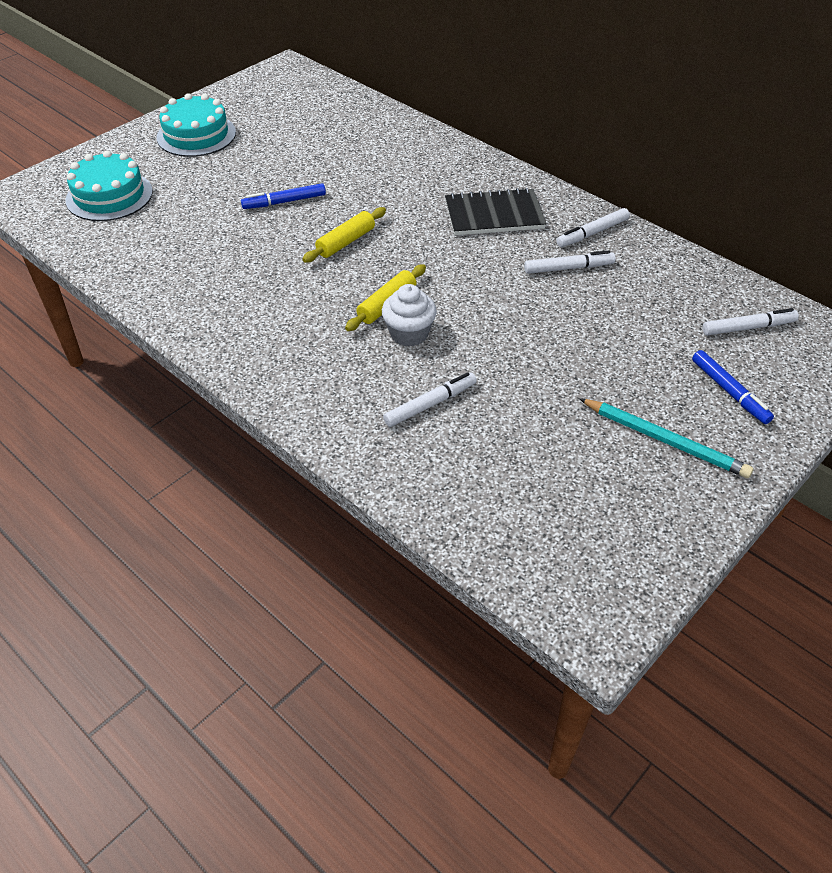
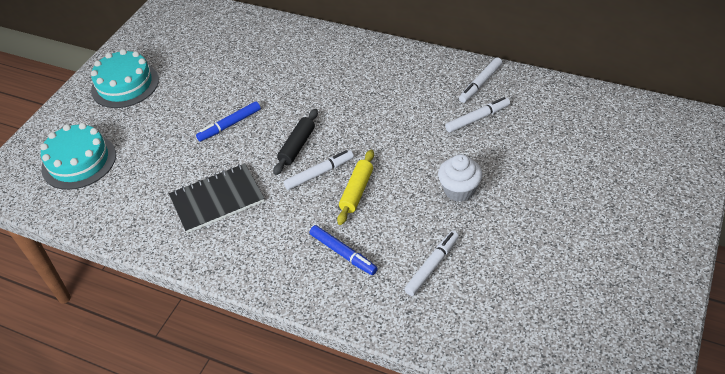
camera: 15 degrees left, 0 degrees up
(346, 242) = (297, 146): yellow rolling pin -> black rolling pin
(409, 334) = (386, 211): white cupcake -> white cupcake (459, 190)
(494, 215) = (400, 89): black notebook -> black notebook (217, 199)
(665, 440) = (614, 239): turquoise pencil -> none
(729, 392) = (639, 185): blue marker -> blue marker (343, 253)
(748, 327) = (627, 129): white marker -> white marker (319, 173)

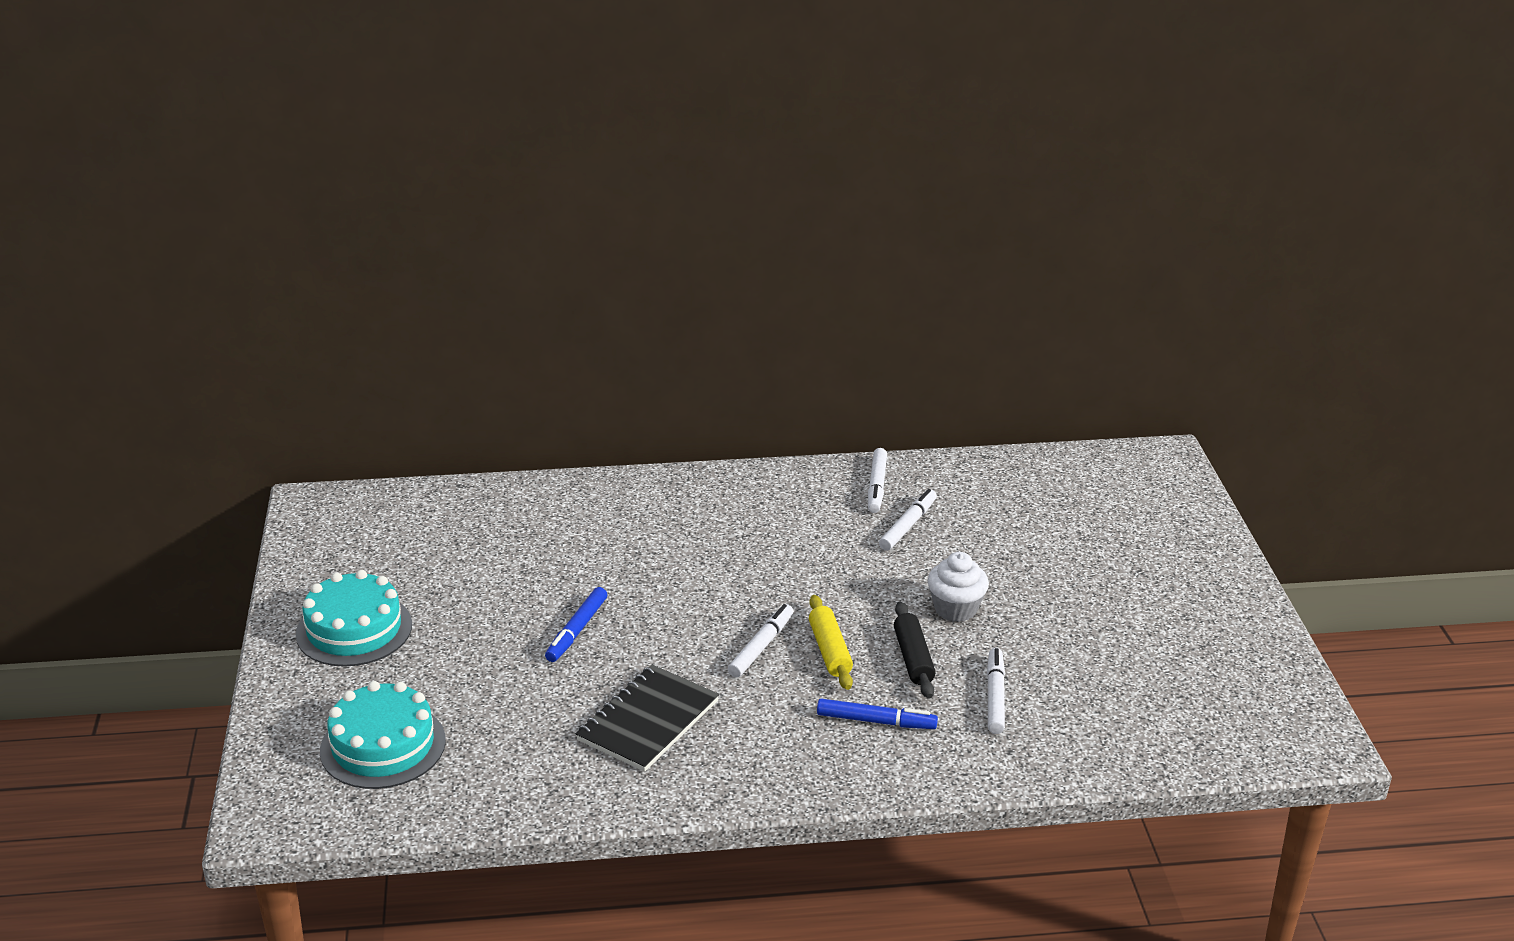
camera: 35 degrees left, 15 degrees down
(297, 146) = (700, 626): black rolling pin -> black rolling pin (913, 658)

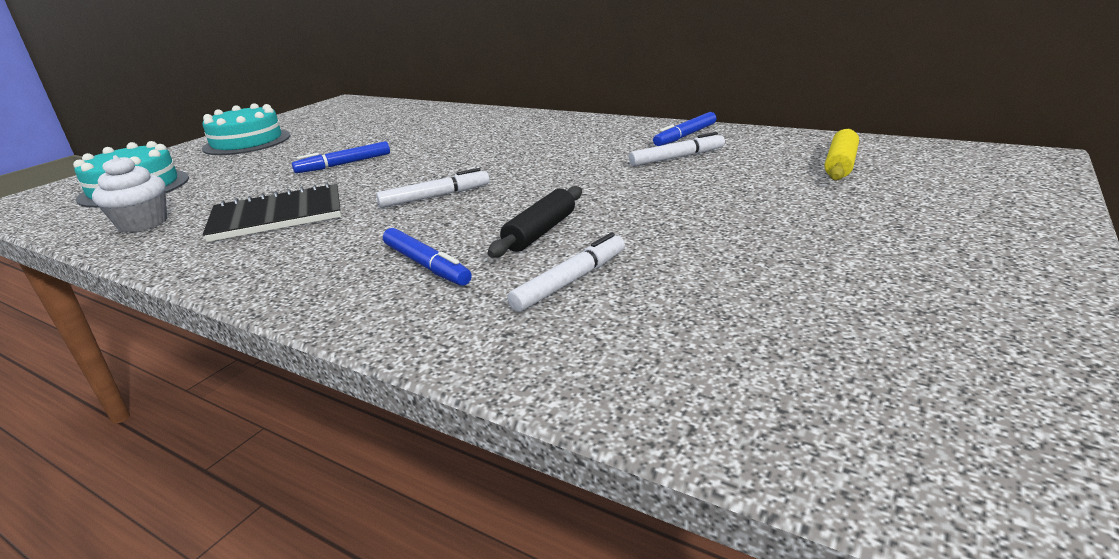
camera: 40 degrees right, 5 degrees down
(829, 650) = (480, 210): yellow rolling pin -> yellow rolling pin (840, 164)
(876, 486) = (685, 136): white marker -> blue marker
(955, 609) = (638, 210): white cupcake -> white cupcake (143, 223)

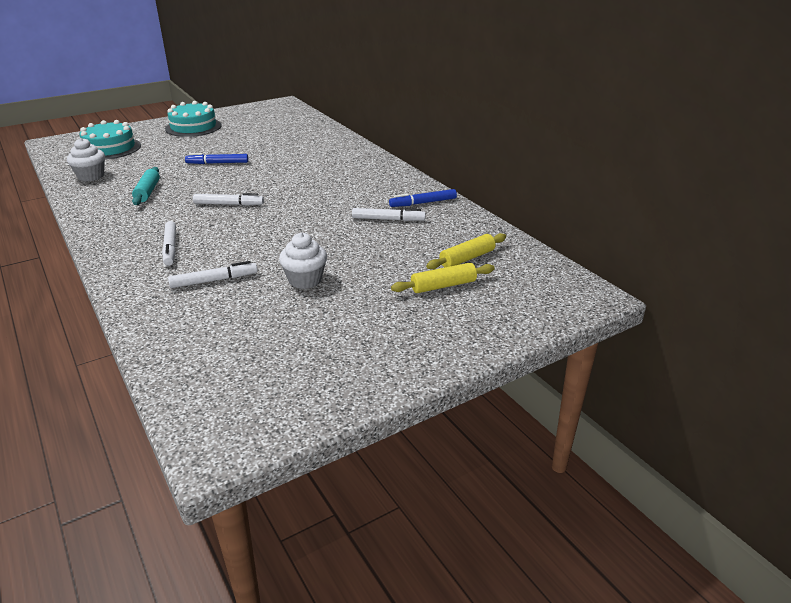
camera: 25 degrees right, 5 degrees up
(277, 216) = (147, 192): black notebook -> turquoise rolling pin
(426, 265) = (170, 248): blue marker -> white marker
(540, 232) = (242, 247): black rolling pin -> none
(701, 239) = (305, 280): none -> white cupcake
(875, 193) = (443, 286): none -> yellow rolling pin

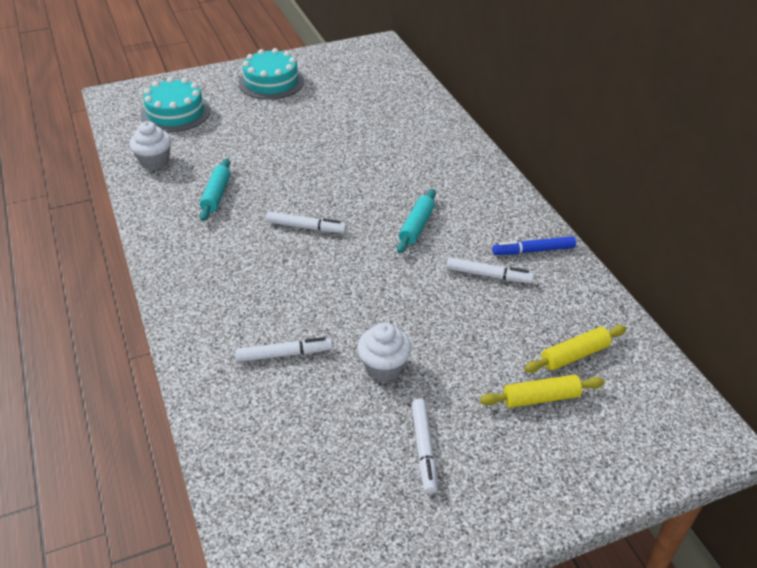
camera: 10 degrees right, 10 degrees up
(170, 248) = (239, 294): white marker -> white marker (424, 449)
(217, 163) = (296, 152): blue marker -> none
(324, 197) = (416, 226): none -> turquoise rolling pin

